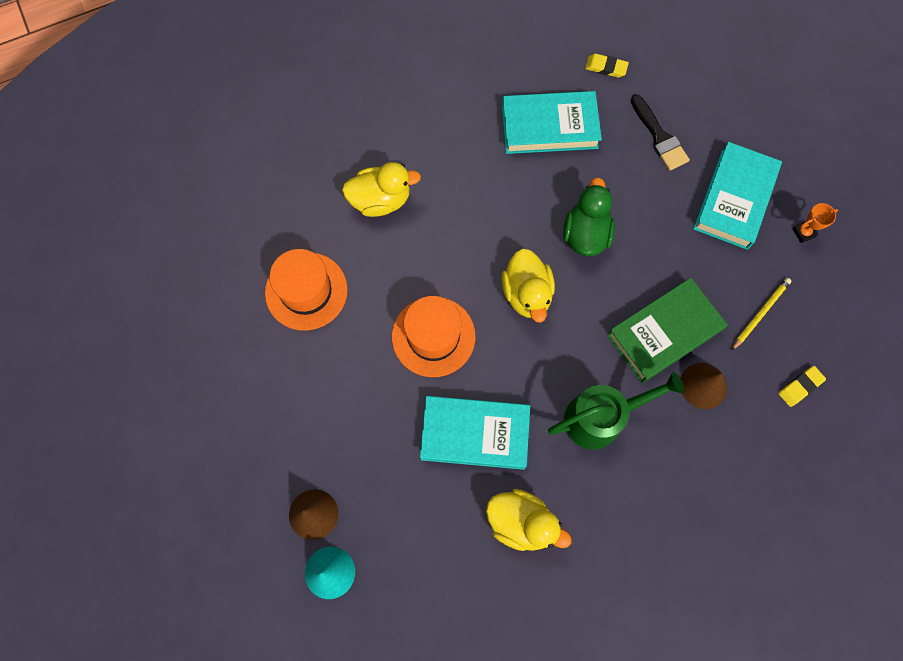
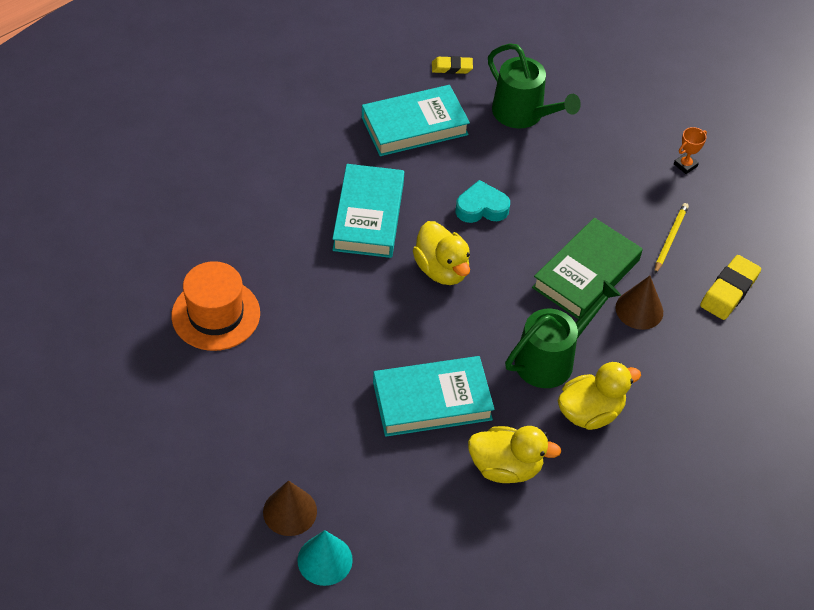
camera: 20 degrees left, 20 degrees down
(381, 200) = (267, 220): yellow duck -> yellow duck (590, 412)
(433, 336) = (361, 326): orange hat -> none
(585, 234) = (481, 208): green duck -> turquoise heart
(659, 137) = (523, 114): black brush -> green watering can
(734, 199) = (611, 151): turquoise book -> turquoise book (368, 216)
(800, 387) = (729, 291): yellow eraser -> yellow eraser, size x1.59

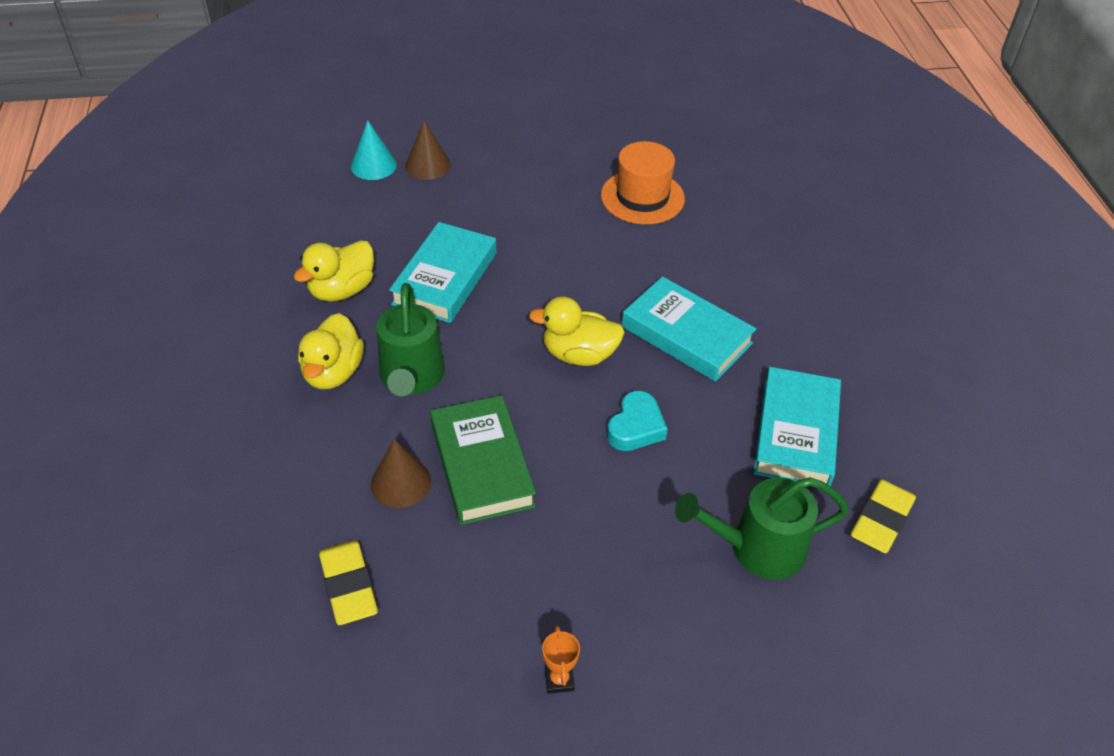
camera: 125 degrees right, 5 degrees down
(452, 67) = (881, 520): yellow eraser -> yellow eraser, size x1.59
(670, 239) = (463, 577): yellow pencil -> none

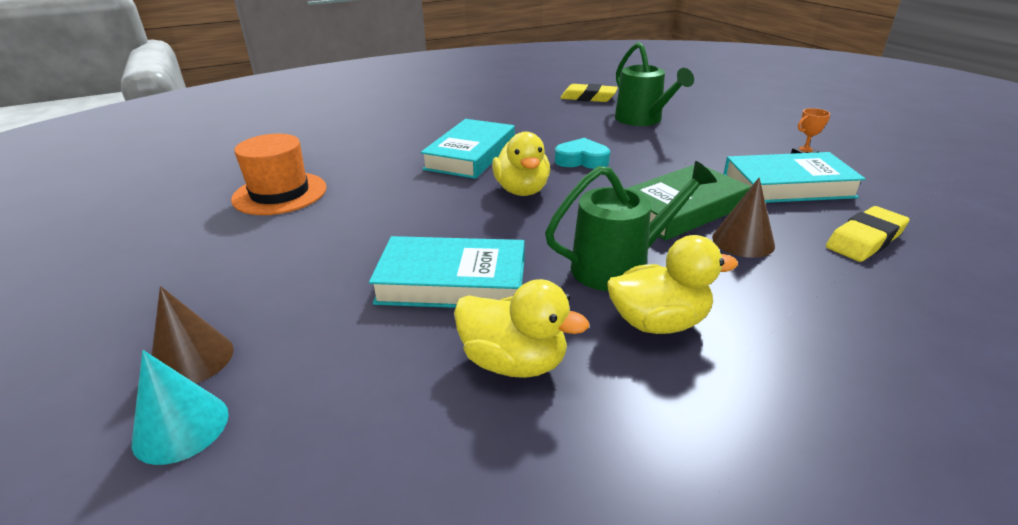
camera: 105 degrees left, 15 degrees down
(795, 433) = (542, 118): turquoise book -> turquoise book (788, 186)

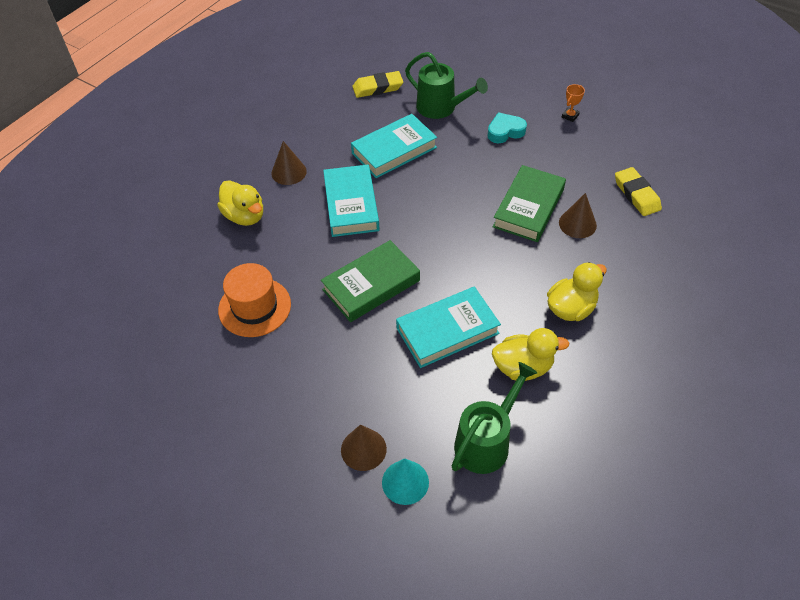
camera: 30 degrees left, 20 degrees up
(414, 214) = (371, 285): none -> green book
(439, 123) = (289, 172): none -> brown cone
(522, 190) = (420, 230): yellow duck -> yellow duck (245, 216)
(582, 160) = (434, 179): turquoise heart -> turquoise heart (505, 131)
(619, 266) = (526, 275): green watering can -> green watering can (486, 441)
(788, 186) = (576, 157): turquoise book -> turquoise book (394, 150)
(864, 240) = (636, 195): yellow eraser -> yellow eraser turned 45 degrees counterclockwise

